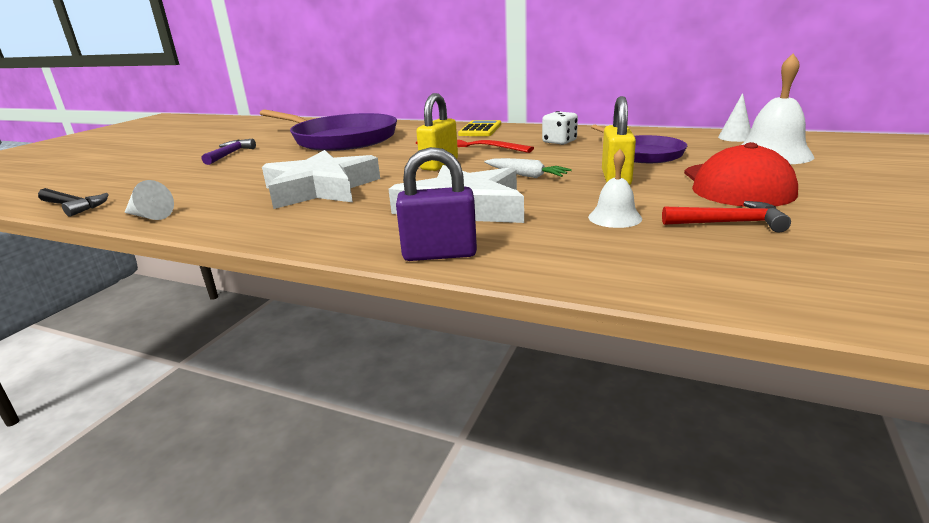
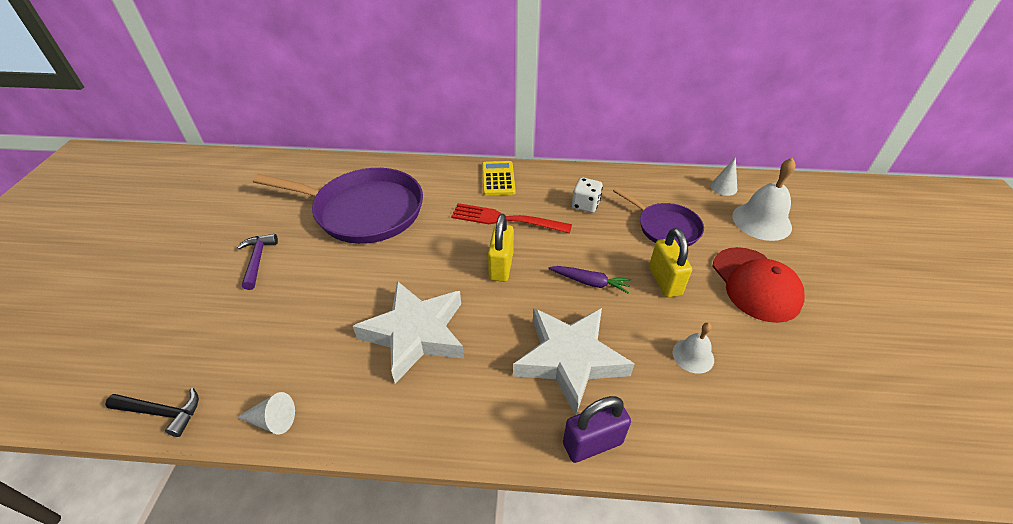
camera: 20 degrees left, 20 degrees up
(526, 175) = (590, 282): white carrot -> purple carrot
(729, 223) = (773, 352): red hammer -> none

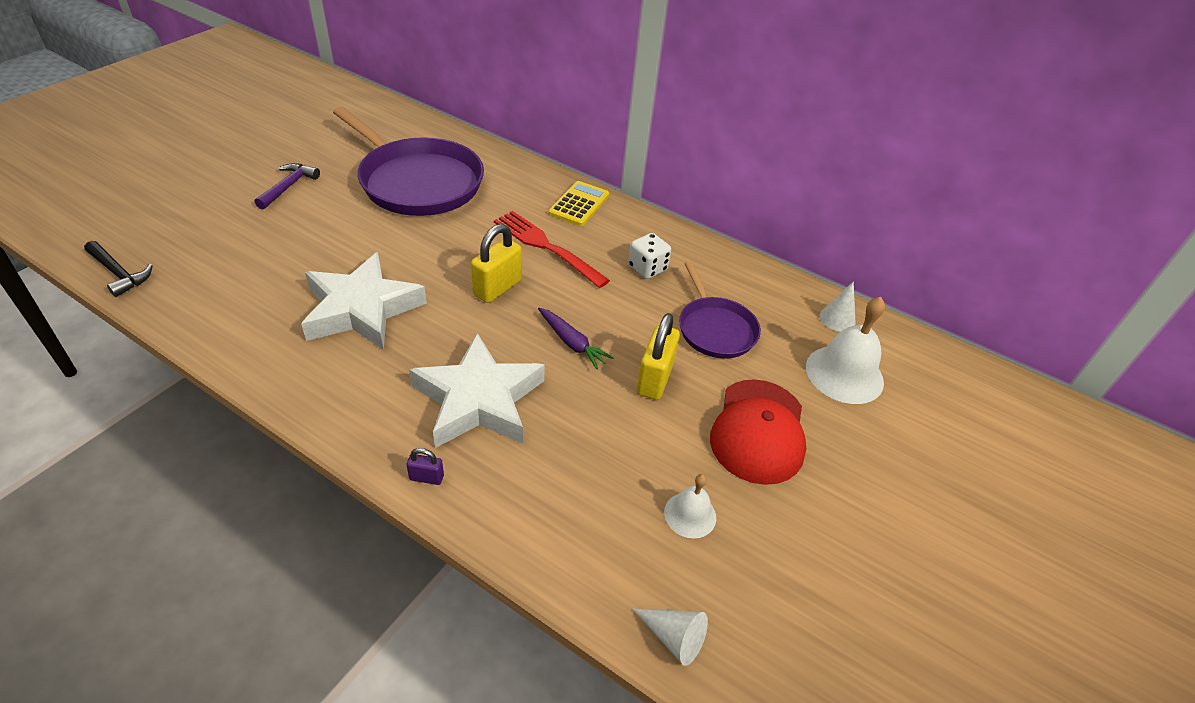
camera: 25 degrees right, 0 degrees up
(272, 420) = (189, 320): white cone -> white cone (673, 637)
(592, 443) = (426, 477): purple padlock -> purple padlock, size x0.50
(693, 355) = (607, 460): white bell -> white bell (690, 514)

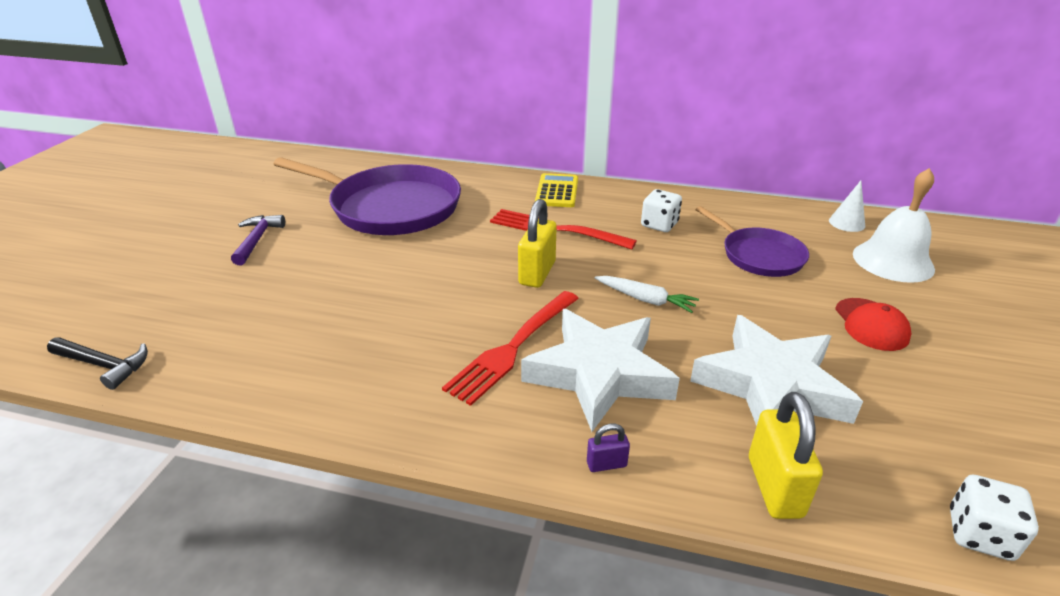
camera: 15 degrees left, 10 degrees down
(362, 309) = (414, 326): white star -> white star (771, 385)
(427, 353) = (513, 347): none -> red fork
(572, 343) = (645, 300): purple carrot -> white carrot
(654, 379) = (745, 308): yellow padlock -> yellow padlock (774, 486)
(673, 637) = (979, 534): white cone -> white dice
(690, 514) = (883, 413): white bell -> none
(758, 431) = (871, 324): red cap -> red cap, size x0.62

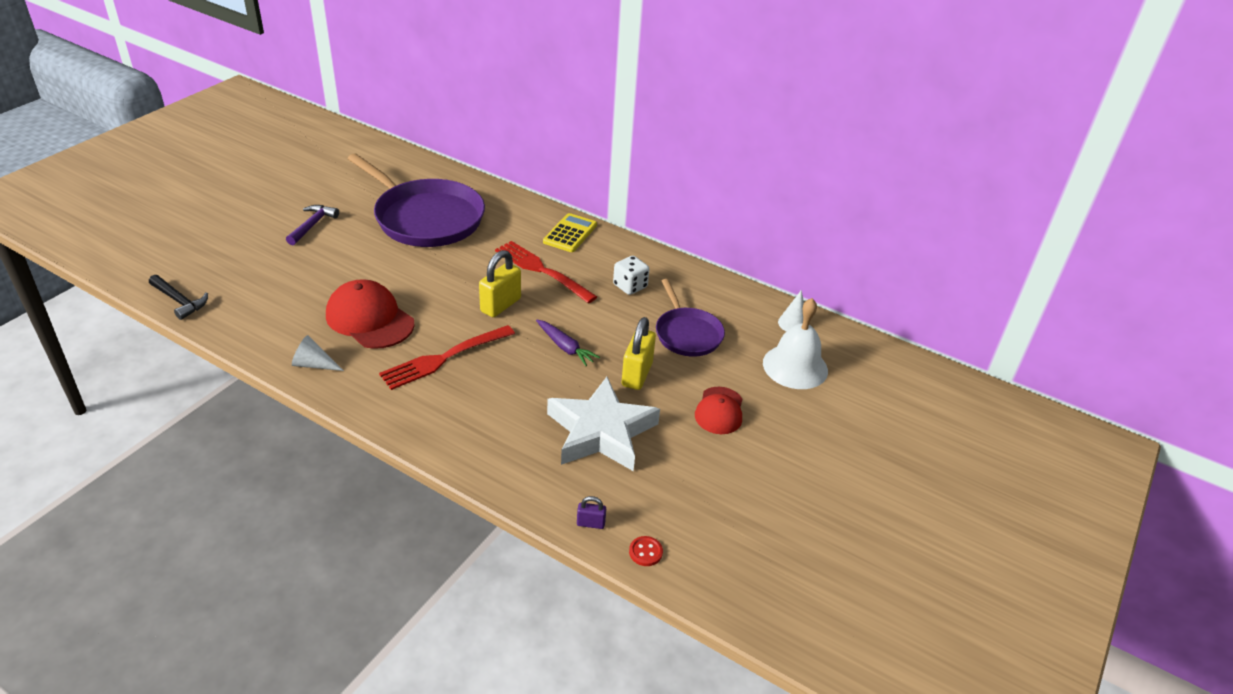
camera: 15 degrees right, 5 degrees up
(342, 400) = (313, 364): none -> white cone
(388, 325) = (370, 319): none -> red cap
(599, 374) = (489, 392): white star -> none
(606, 464) = (451, 448): purple padlock -> purple padlock (590, 523)
(645, 300) = (565, 347): white carrot -> purple carrot
(774, 486) = (544, 491): yellow padlock -> yellow padlock (637, 374)
(979, 534) = (645, 552): white dice -> red button

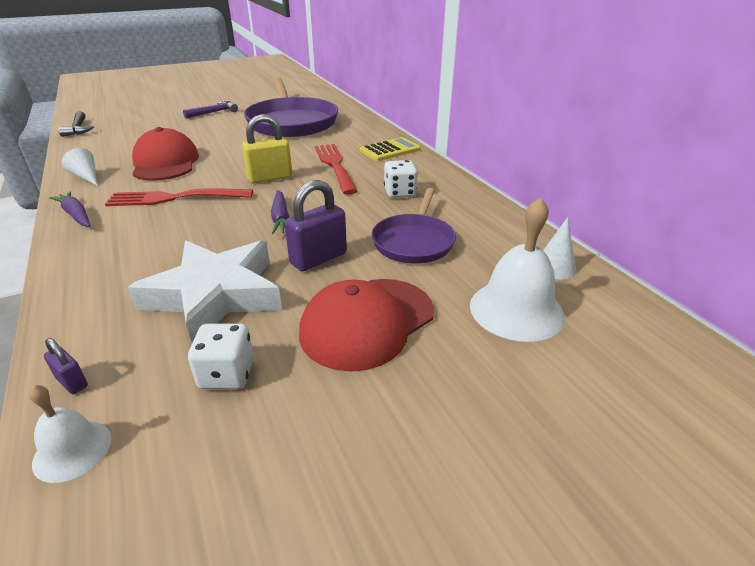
camera: 35 degrees right, 5 degrees down
(379, 409) = (76, 215): none -> purple carrot
(637, 374) = (318, 258): yellow padlock -> purple padlock
(645, 552) = (72, 450): red button -> white bell
(675, 477) = (227, 374): none -> white dice
(719, 411) = (367, 322): red cap -> red cap, size x1.62

